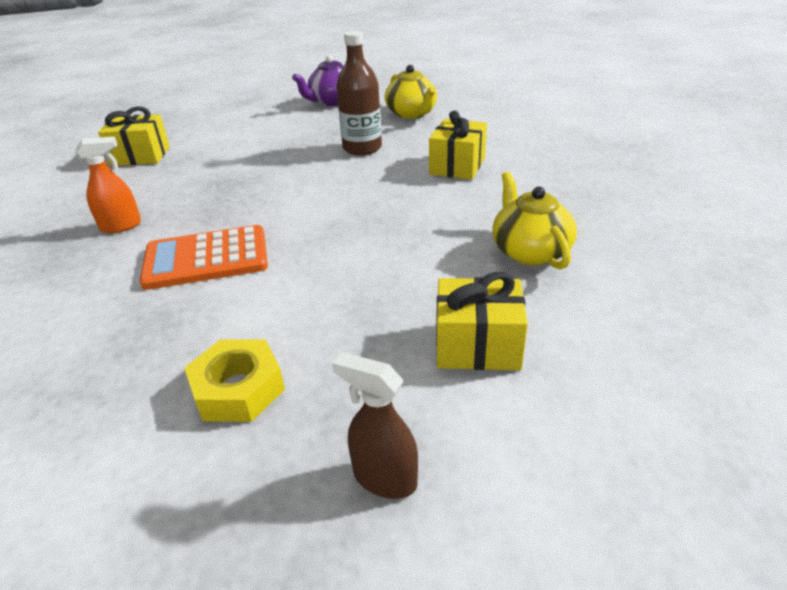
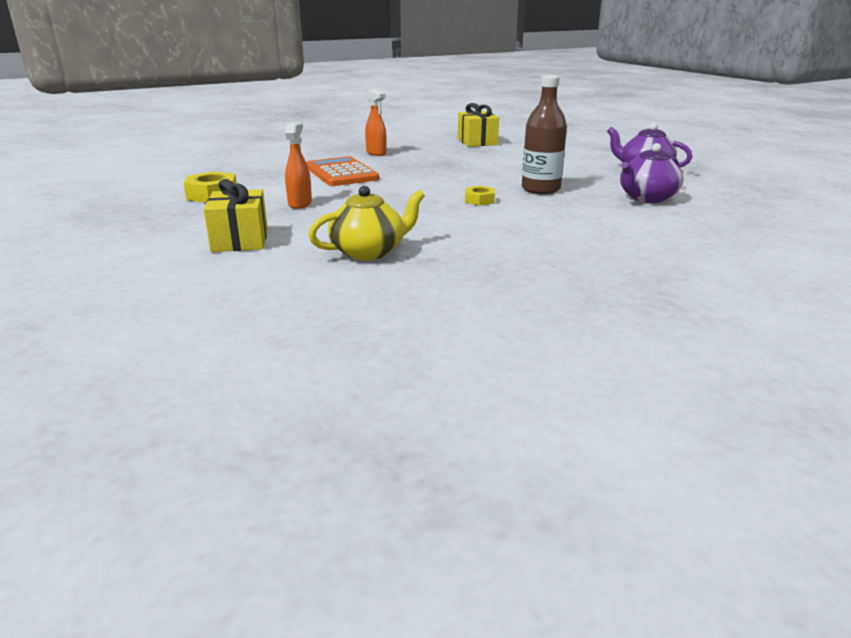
camera: 75 degrees right, 10 degrees down
(337, 295) = (300, 204): none -> orange spray bottle
(383, 180) = (479, 200): none -> yellow nut
(384, 478) = (133, 227): brown spray bottle -> none
(412, 113) = (647, 198): yellow teapot -> purple teapot
(457, 166) = (527, 221): yellow gift -> none

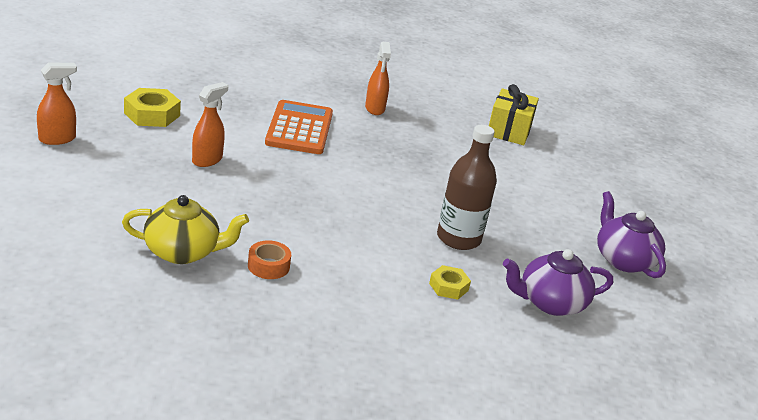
camera: 25 degrees right, 5 degrees up
(148, 227) = (57, 139): none -> orange spray bottle
(240, 240) = (104, 188): yellow gift -> none
(446, 238) = (268, 266): none -> orange tape
(479, 200) = (373, 227): yellow nut -> yellow nut (448, 287)

